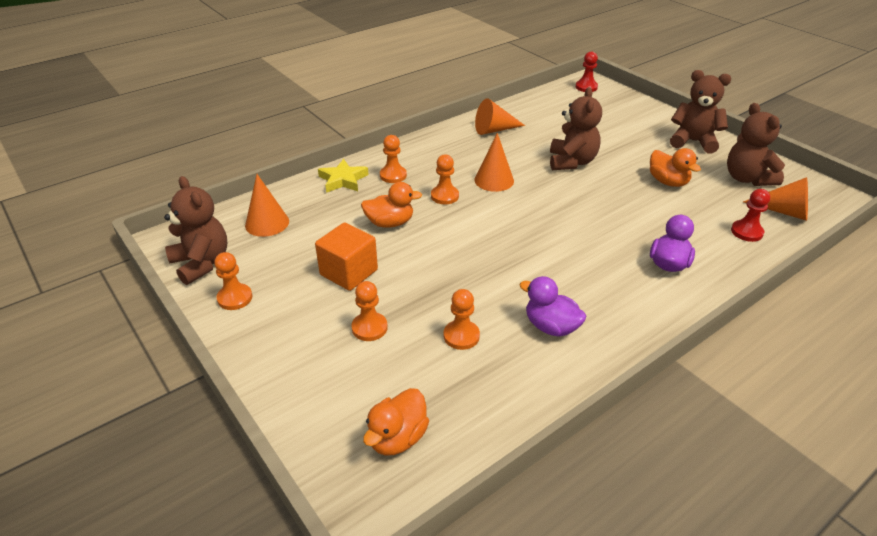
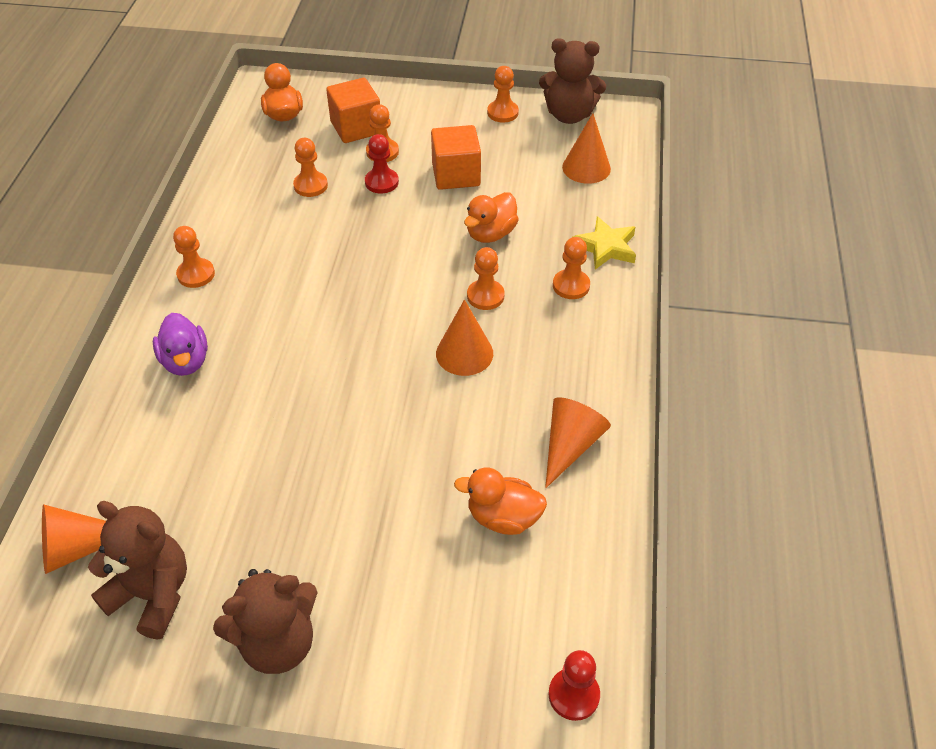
camera: 135 degrees right, 10 degrees up
(356, 368) = (356, 128): none -> orange cube
(551, 327) = (249, 232): purple duck -> none
(571, 162) = (410, 452): brown teddy bear -> none
(621, 318) = (196, 274): none -> orange pawn
(668, 182) = (260, 502): orange duck -> orange duck (503, 517)
(746, 232) = (117, 470): red pawn -> red pawn (381, 182)

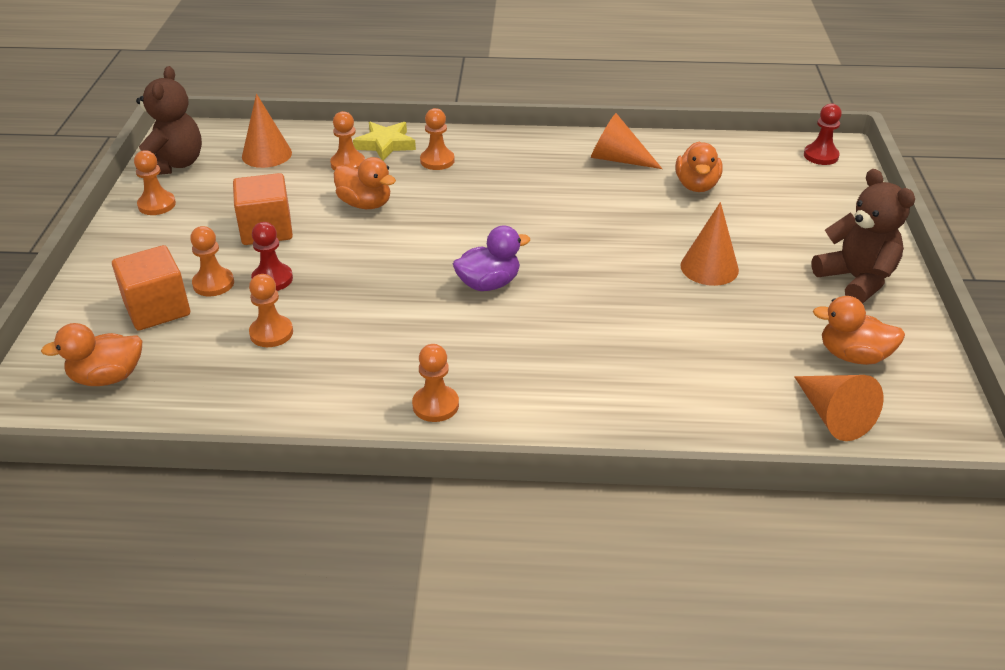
camera: 95 degrees left, 10 degrees down
(152, 594) = (853, 356): brown teddy bear -> orange duck
(185, 361) = (576, 387): purple duck -> purple duck (488, 284)
(464, 353) = (530, 211): orange cone -> orange cone (709, 268)
(485, 296) = (454, 203): orange pawn -> orange pawn (348, 164)

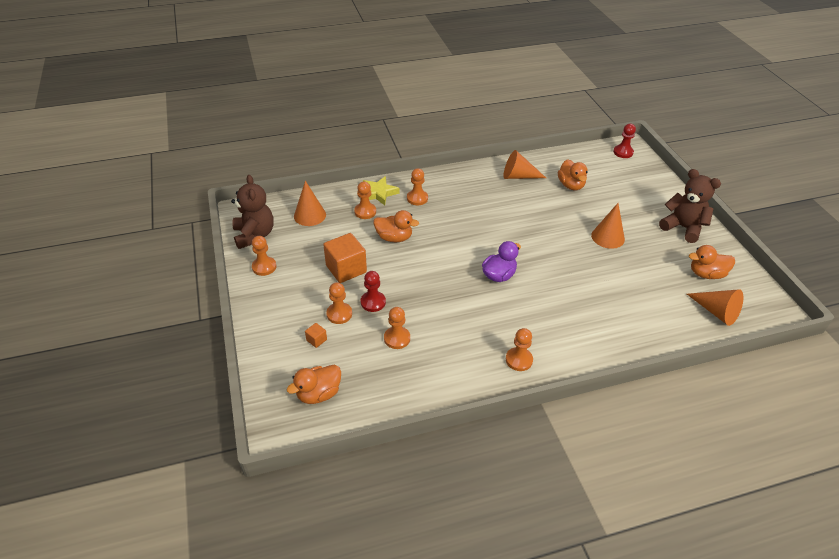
camera: 20 degrees left, 5 degrees up
(157, 309) = (316, 340): orange cube -> orange cube, size x0.44

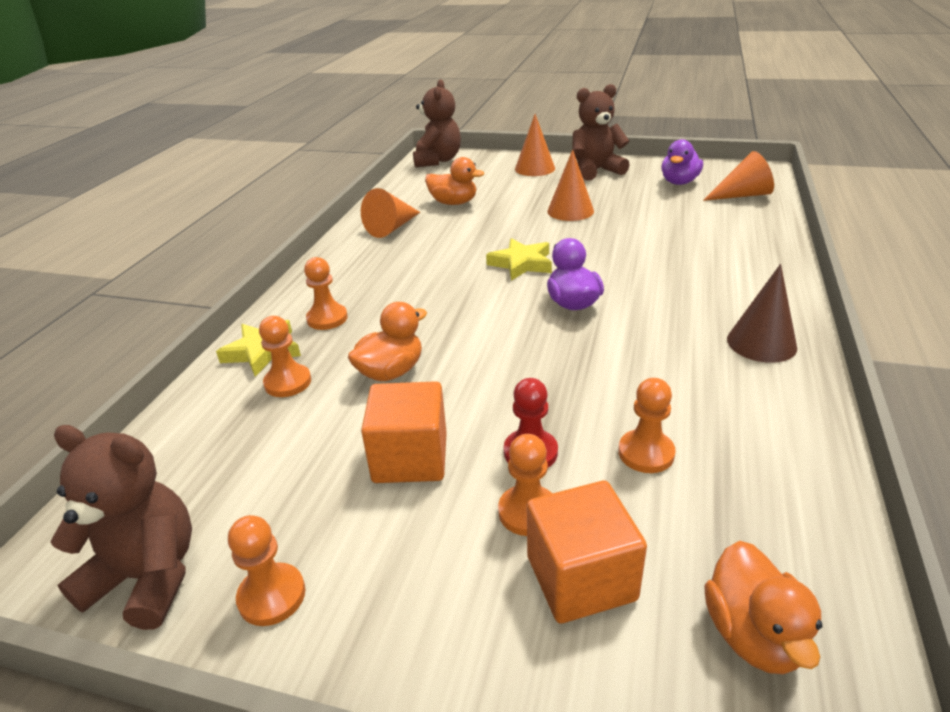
camera: 55 degrees left, 10 degrees down
(310, 215) = (204, 458): orange cone -> orange cone (535, 168)
(316, 340) = (581, 578): orange cube -> orange cube, size x2.28
(519, 360) = (761, 343): orange pawn -> brown cone
(523, 241) = (521, 264): none -> yellow star
(623, 152) = (437, 160): red pawn -> brown teddy bear
(706, 274) = (679, 182): orange duck -> purple duck

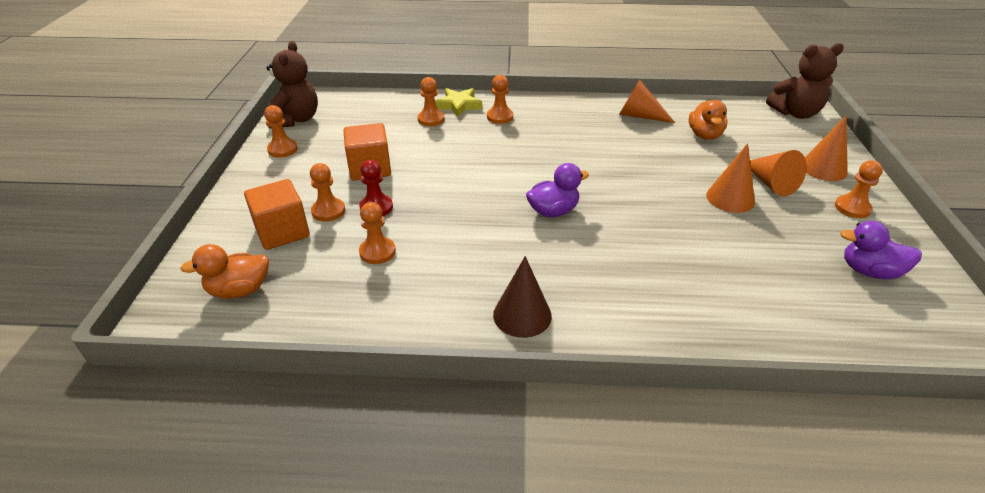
camera: 75 degrees right, 5 degrees up
(391, 372) = (447, 149): orange duck -> none
(521, 264) = (608, 181): yellow star -> none
(596, 171) = (852, 208): brown teddy bear -> orange pawn
(742, 195) = (868, 325): orange cone -> orange cone (770, 183)

